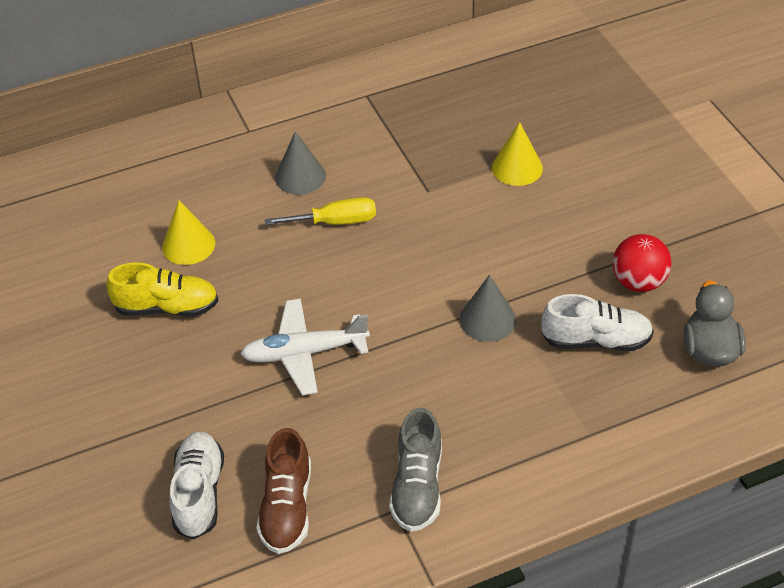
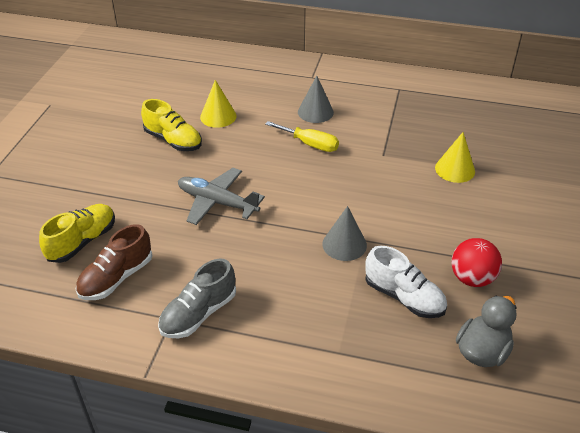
camera: 35 degrees right, 5 degrees down
(199, 493) = (82, 242): white shoe -> yellow shoe
(304, 353) = (217, 202): white plane -> grey plane

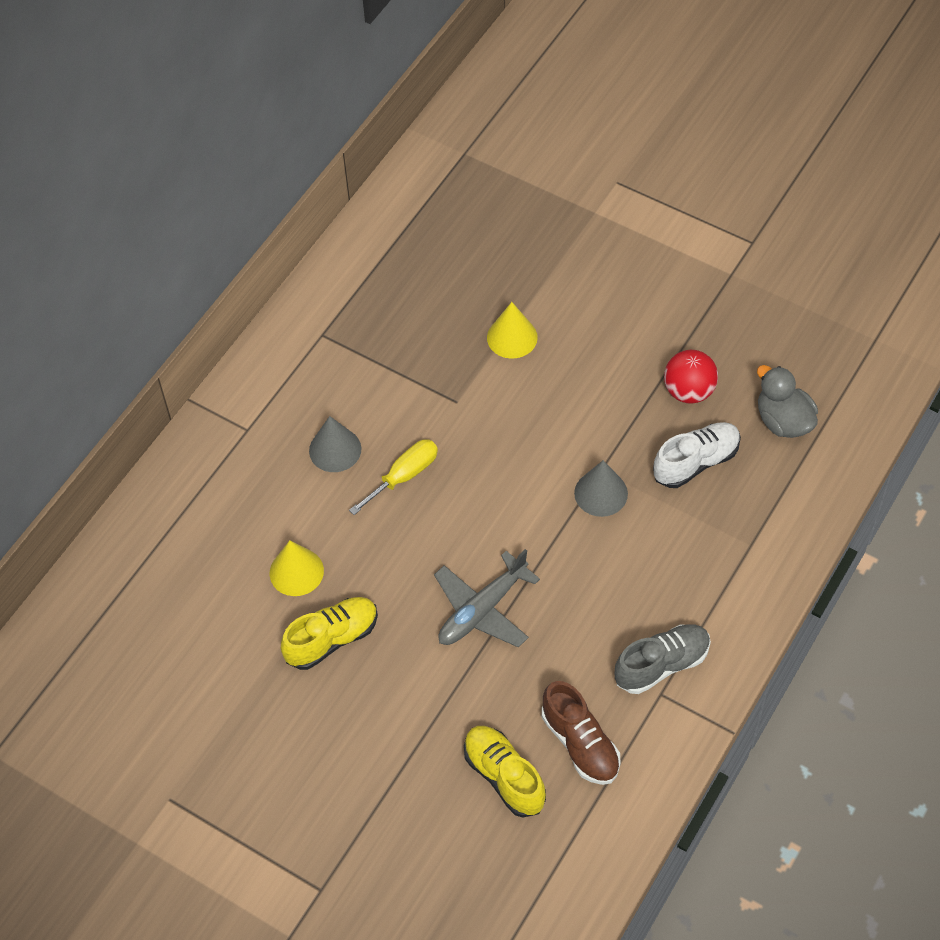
camera: 70 degrees left, 15 degrees up
(199, 313) = (661, 665): grey shoe -> grey shoe turned 90 degrees counterclockwise

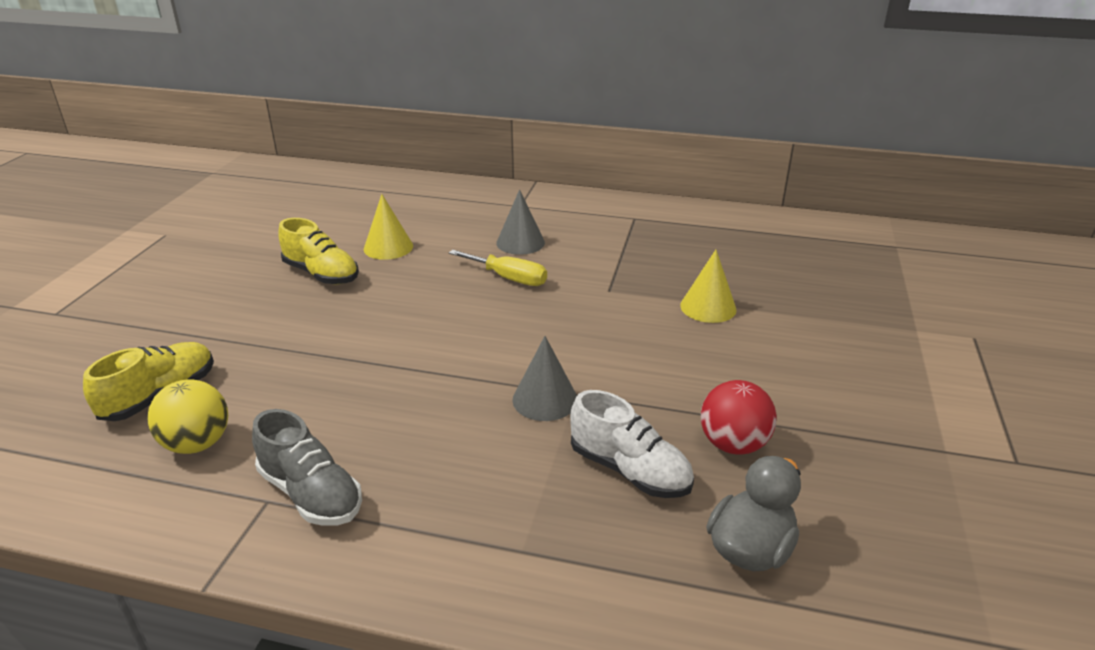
camera: 70 degrees right, 25 degrees down
(482, 610) = (367, 346): grey plane -> none
(580, 743) = (197, 444): brown shoe -> yellow ball

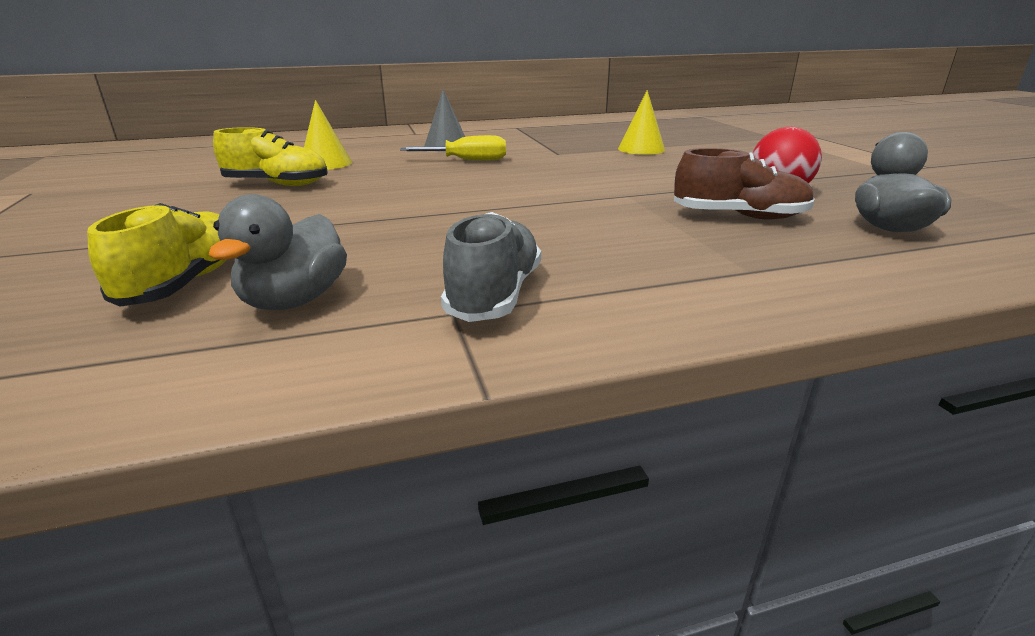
camera: 30 degrees left, 5 degrees down
(197, 444) = (295, 300): yellow ball -> grey duck
(311, 494) = (495, 295): grey shoe -> grey shoe turned 90 degrees counterclockwise
(545, 399) = (609, 202): grey cone -> none
(629, 470) = (739, 216): white shoe -> brown shoe

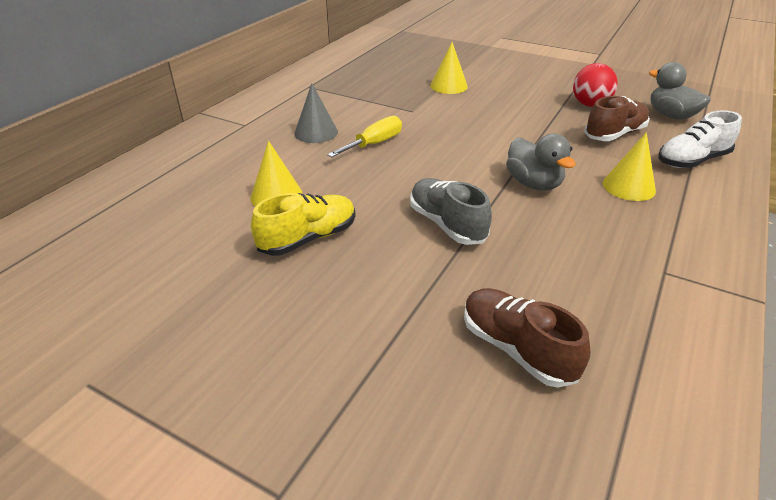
camera: 45 degrees left, 10 degrees up
(185, 283) = (517, 349): yellow shoe -> brown shoe
(295, 300) = (596, 315): grey duck -> grey duck (533, 184)
(495, 295) = (653, 250): grey shoe -> grey shoe (447, 224)
(625, 250) = (628, 186): none -> yellow cone
(794, 264) = (692, 161): none -> white shoe

